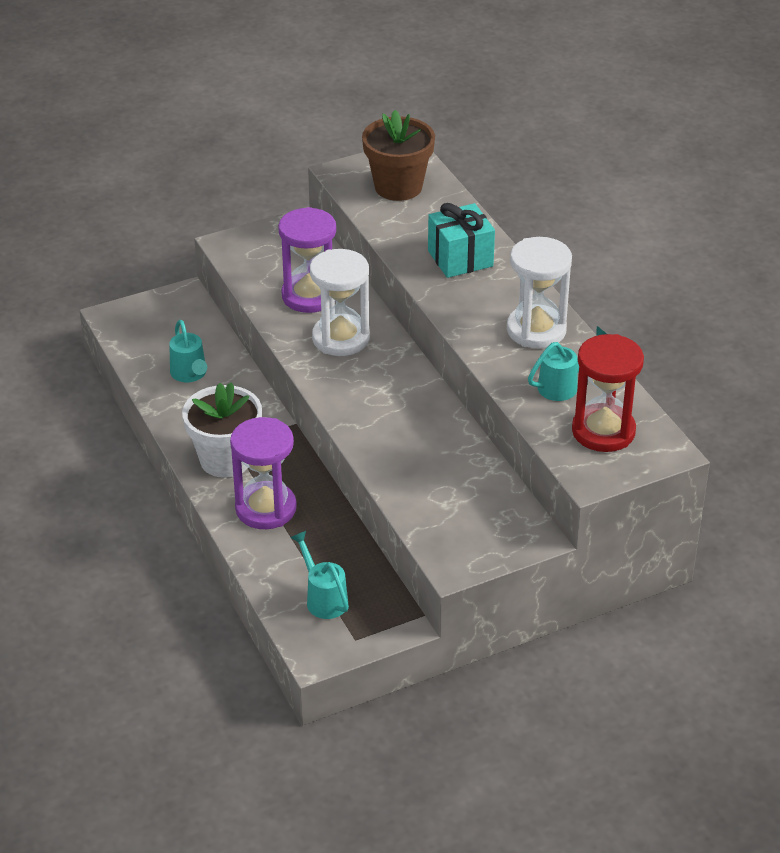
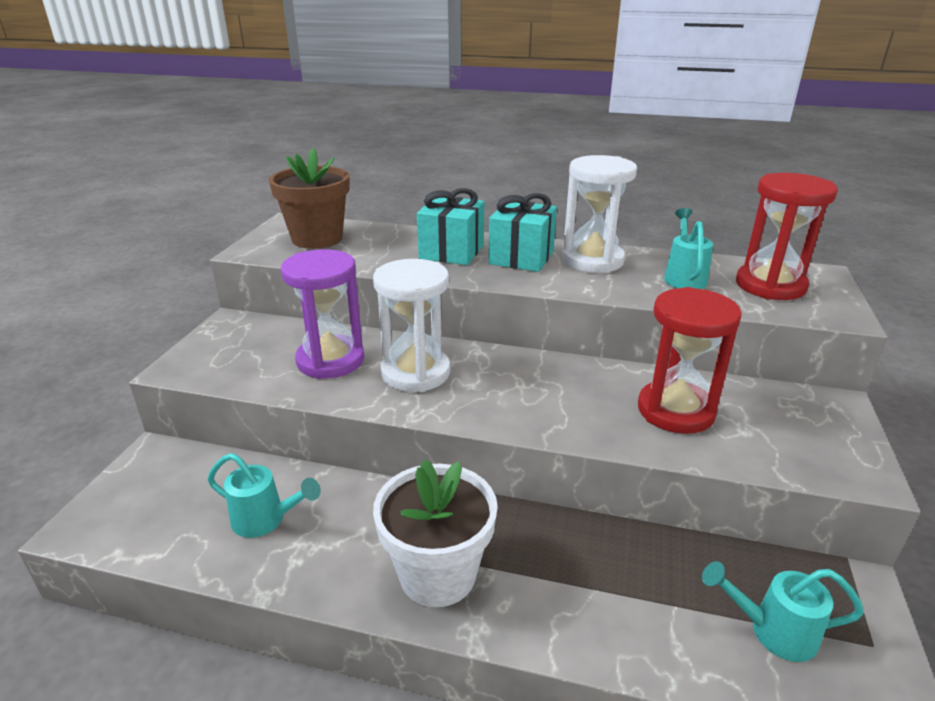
camera: 50 degrees left, 10 degrees down
(266, 508) = (559, 589): purple hourglass -> none
(434, 467) = (675, 411): none -> red hourglass
(494, 295) = (521, 257): none -> turquoise gift

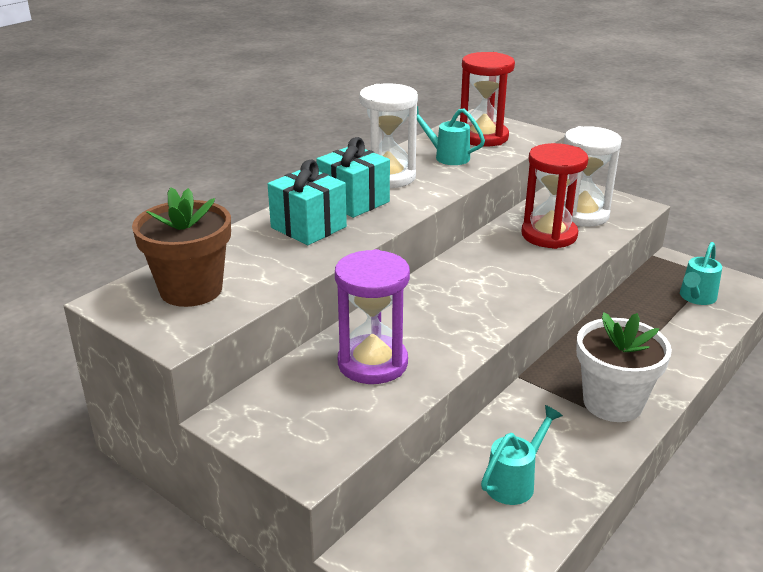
camera: 65 degrees left, 0 degrees up
(415, 373) = (428, 322): white hourglass -> white hourglass (582, 215)

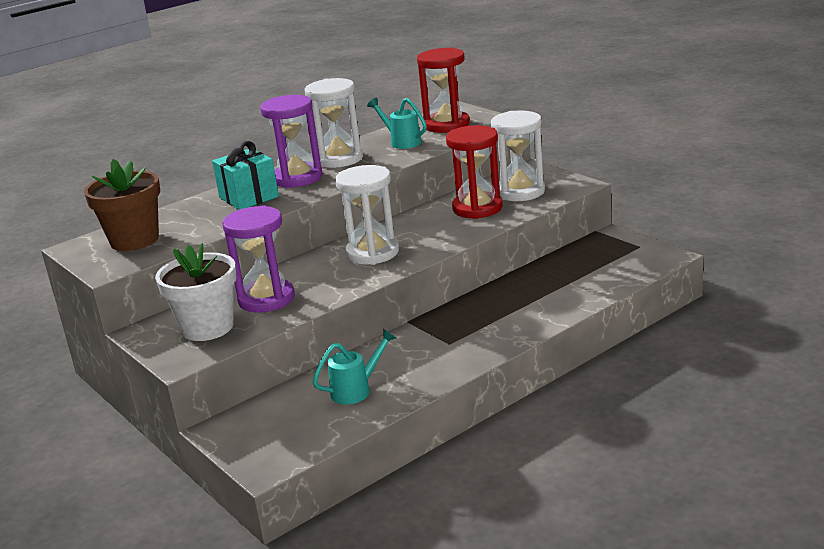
camera: 15 degrees right, 5 degrees down
(353, 201) = (297, 178): turquoise gift -> purple hourglass
(465, 294) = (372, 253): none -> white hourglass
(612, 403) = (473, 341): white flower pot -> white flower pot (207, 327)
(695, 298) = (608, 265): turquoise watering can -> none

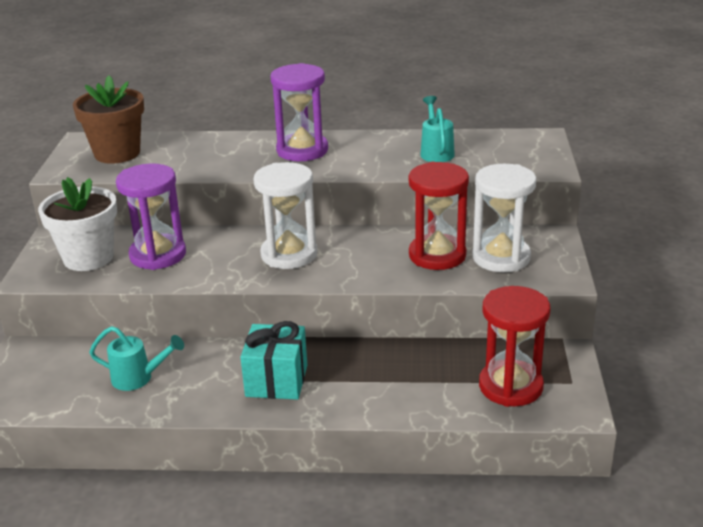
camera: 40 degrees right, 5 degrees up
(249, 197) = (241, 152): turquoise gift -> turquoise gift (276, 380)
(339, 159) = (362, 146): white hourglass -> none
(446, 125) = (502, 151): red hourglass -> red hourglass (510, 386)

